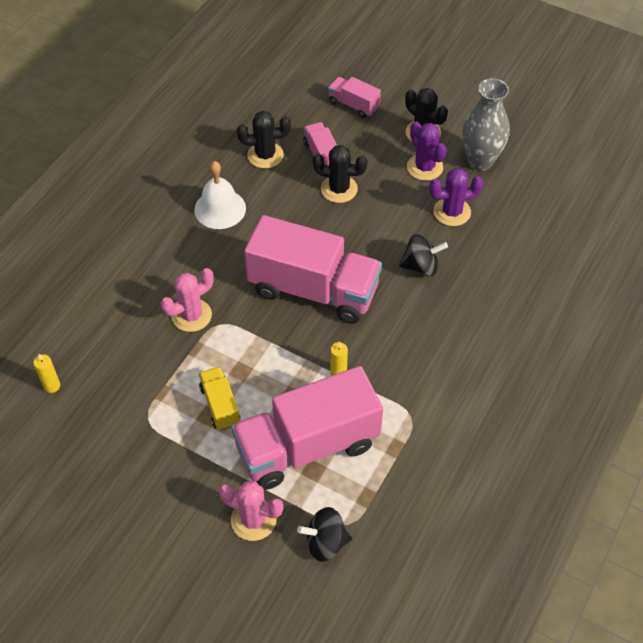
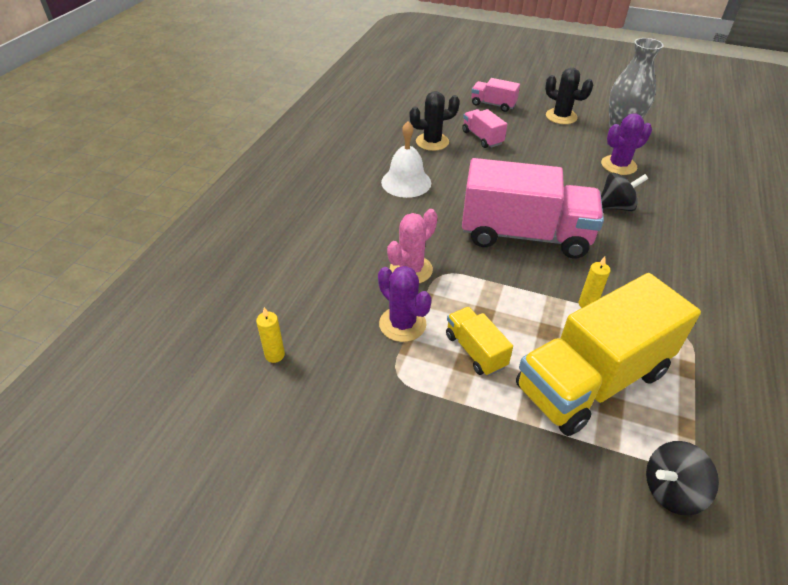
camera: 10 degrees left, 10 degrees down
(253, 520) = (570, 475): pink cactus -> none
(307, 446) = (592, 380): pink truck -> yellow truck
(339, 189) = (509, 159): black cactus -> none
(424, 167) = (576, 138): purple cactus -> purple cactus (402, 324)

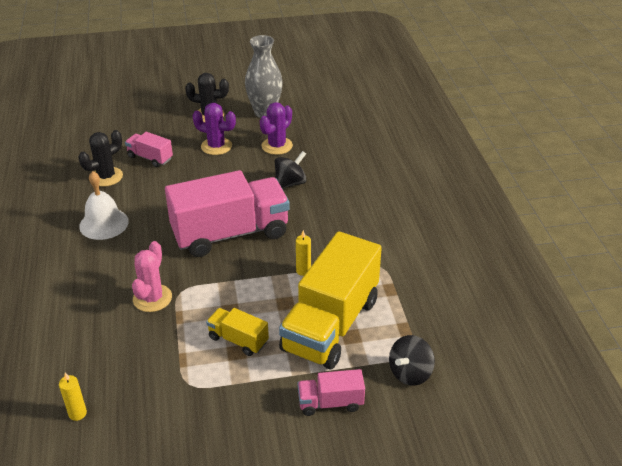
camera: 30 degrees left, 5 degrees down
(402, 324) = (170, 344): purple cactus -> purple cactus (216, 146)
(493, 105) = (143, 121): pink truck -> pink truck (330, 403)

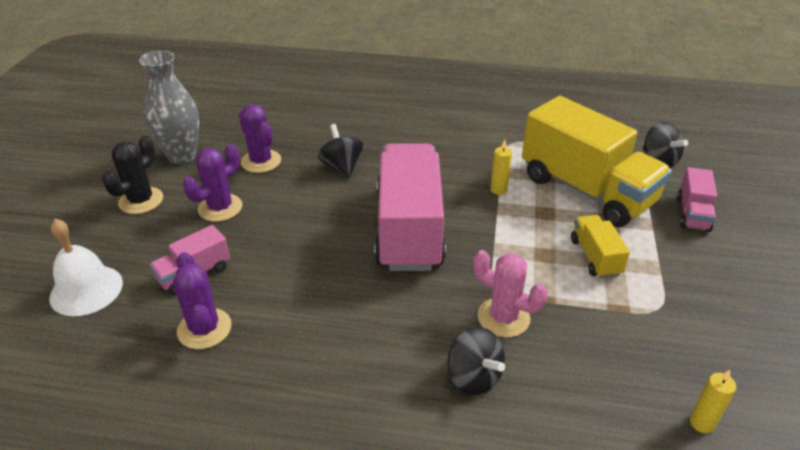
camera: 70 degrees left, 0 degrees up
(94, 293) = (473, 377): none -> black spinning top
(104, 223) = (320, 346): white bell -> white bell (86, 290)
(106, 177) = (204, 329): black cactus -> purple cactus
(238, 340) = (595, 257): yellow truck -> yellow truck turned 120 degrees clockwise

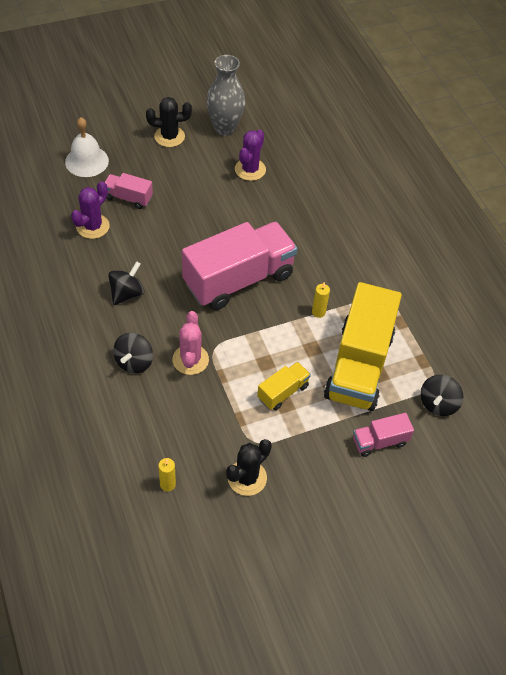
camera: 55 degrees right, 15 degrees up
(220, 208) = (190, 176): purple cactus -> none
(342, 167) = (277, 214): black spinning top -> black spinning top (127, 293)
(712, 336) = (247, 478): none -> black cactus

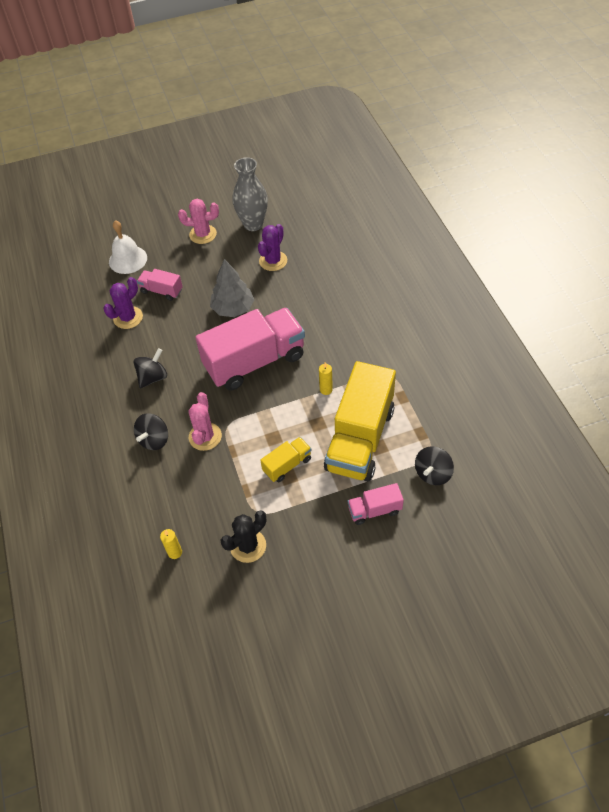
camera: 10 degrees right, 0 degrees up
(169, 136) = (203, 234): black cactus -> pink cactus
(210, 220) = (233, 308): none -> grey tree

